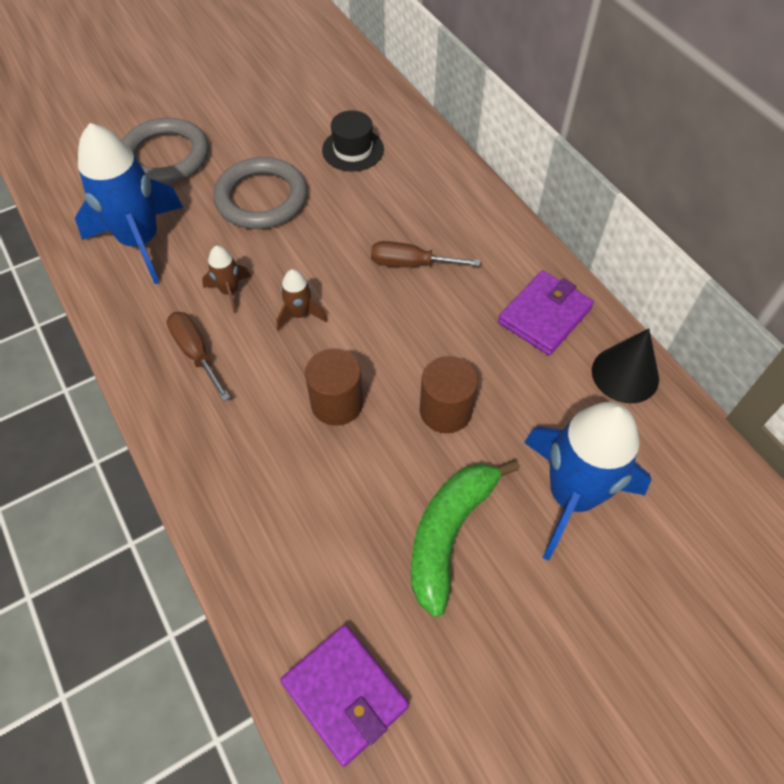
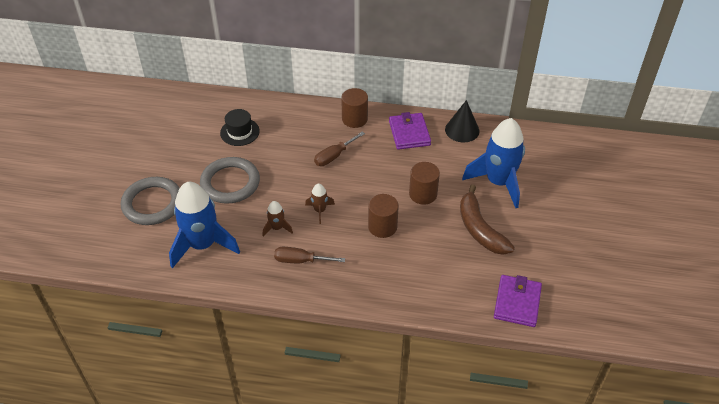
camera: 50 degrees left, 10 degrees down
(345, 694) = (517, 302): purple wallet -> purple wallet turned 75 degrees counterclockwise
(449, 534) = (480, 229): green banana -> brown banana
(501, 239) = (354, 119): none -> brown cylinder

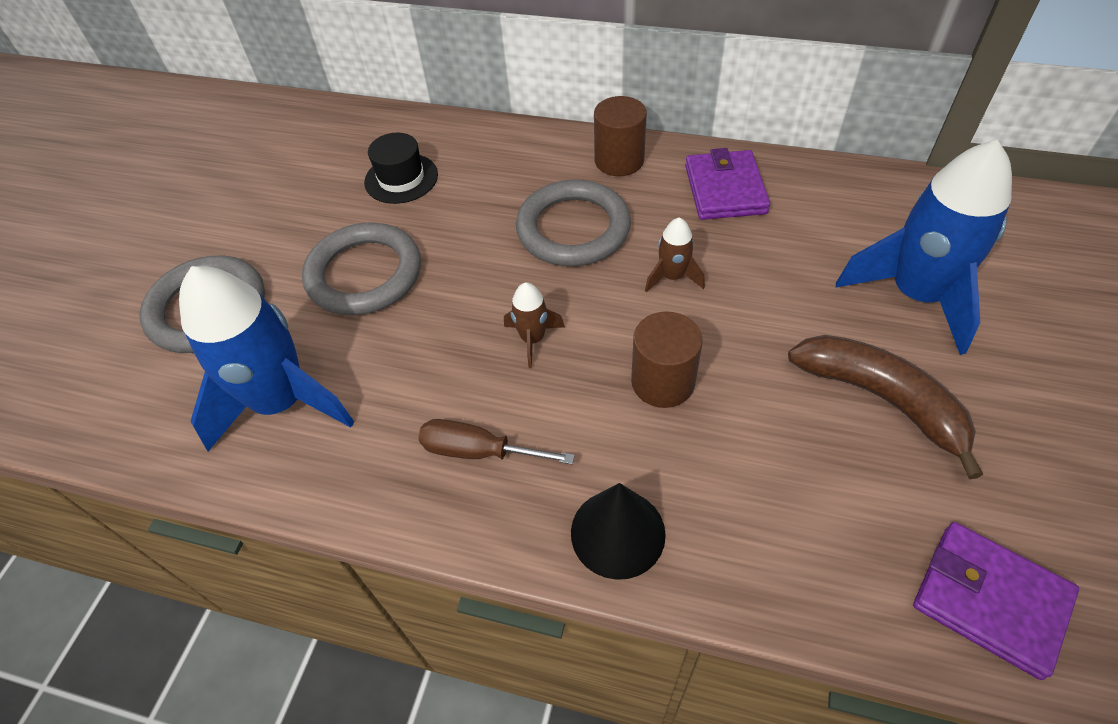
camera: 10 degrees right, 5 degrees up
(277, 228) = (439, 373): brown rocket -> brown rocket (672, 277)
(334, 156) = (573, 229): brown screwdriver -> grey ring
(423, 194) = (752, 313): brown cylinder -> none
(462, 130) = (831, 186): black cone -> black cone (617, 533)
(480, 229) = (881, 399): brown banana -> brown banana turned 150 degrees clockwise
(517, 302) = (989, 600): purple wallet -> purple wallet turned 75 degrees counterclockwise

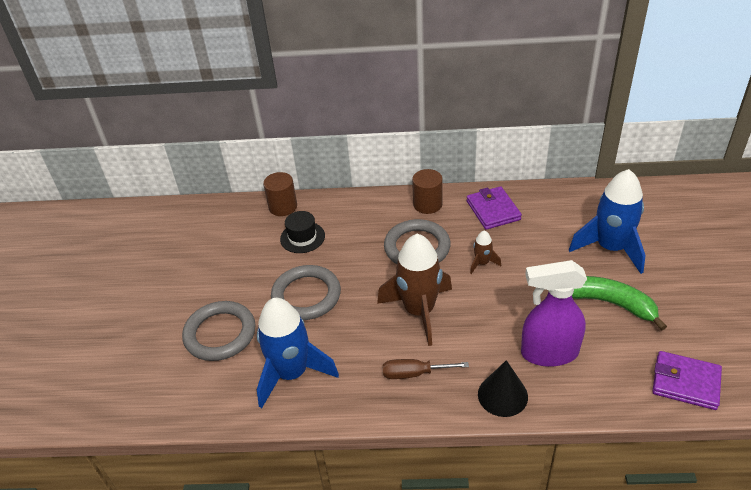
camera: 15 degrees left, 10 degrees down
(533, 339) = (419, 311): brown rocket -> brown rocket, size x2.23
(663, 382) = (497, 318): brown cylinder -> brown cylinder (283, 207)
(733, 470) = (548, 353): none -> purple spray bottle
(881, 399) = (609, 303): brown banana -> green banana

